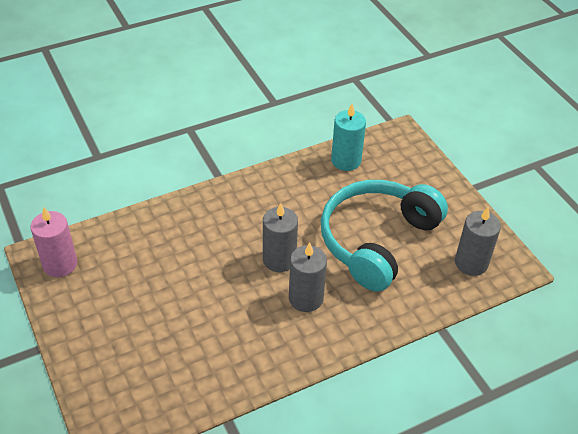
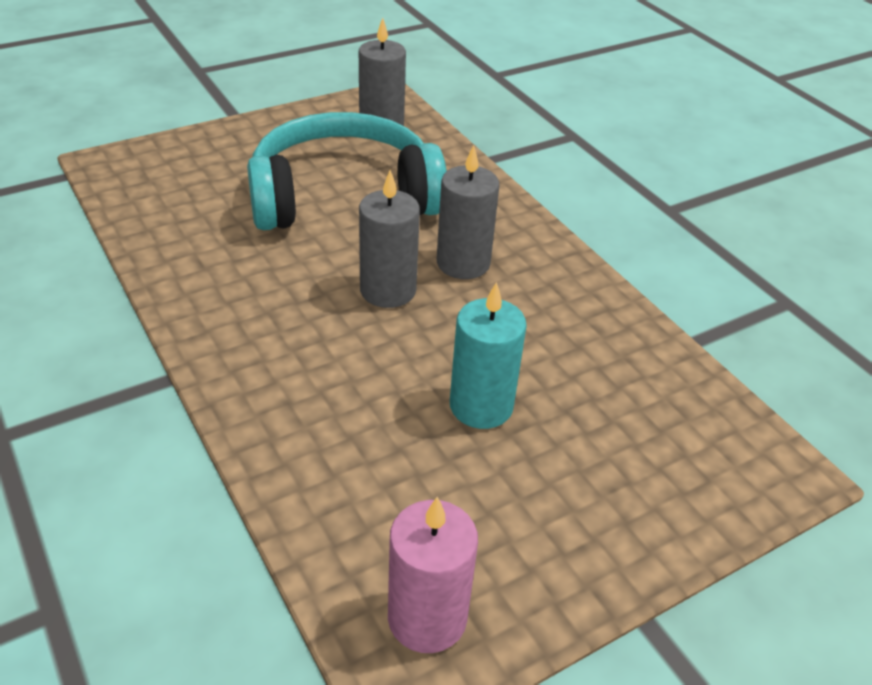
camera: 95 degrees left, 5 degrees down
(346, 160) = (161, 218): turquoise candle -> turquoise candle (481, 406)
(376, 240) = (343, 196): turquoise headphones -> turquoise headphones turned 135 degrees clockwise

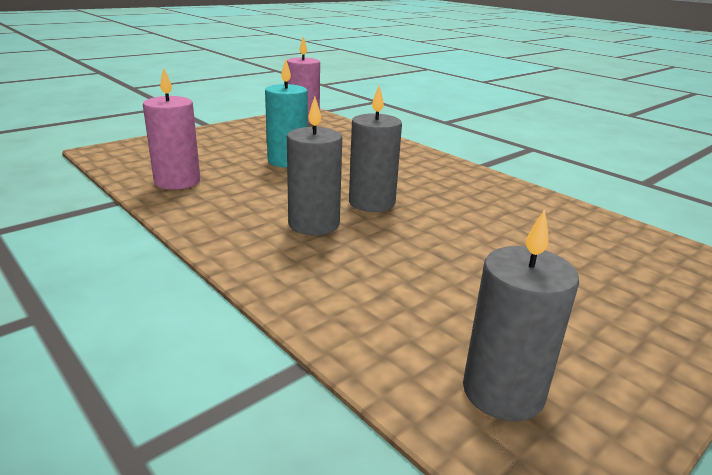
camera: 170 degrees right, 15 degrees down
(343, 196) = (467, 270): turquoise headphones -> none
(632, 362) = (177, 181): none -> pink candle

